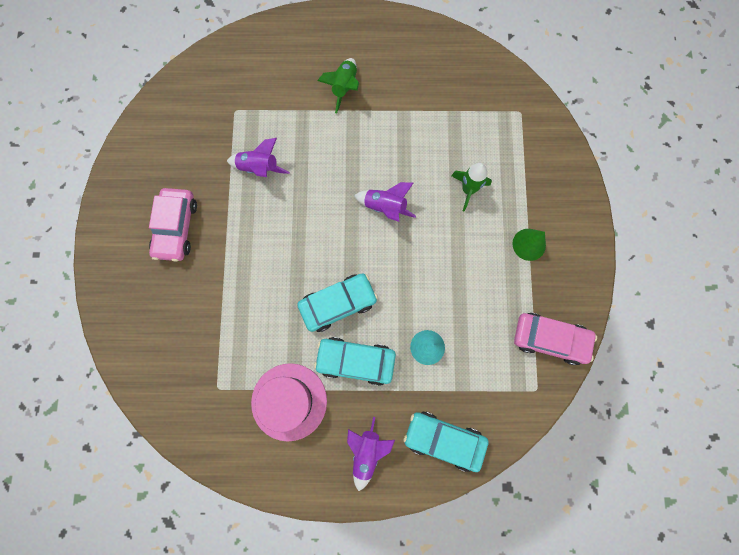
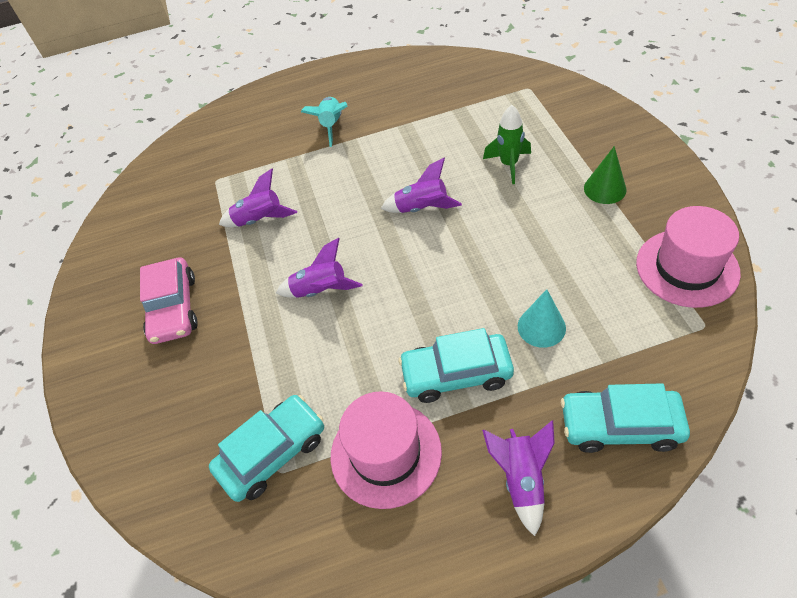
camera: 10 degrees left, 25 degrees down
(286, 255) = (321, 291): none -> purple rocket
(338, 303) = (406, 319): turquoise car -> turquoise car (272, 453)
(344, 88) = (331, 126): green rocket -> turquoise rocket
(550, 339) = (687, 268): pink car -> pink hat

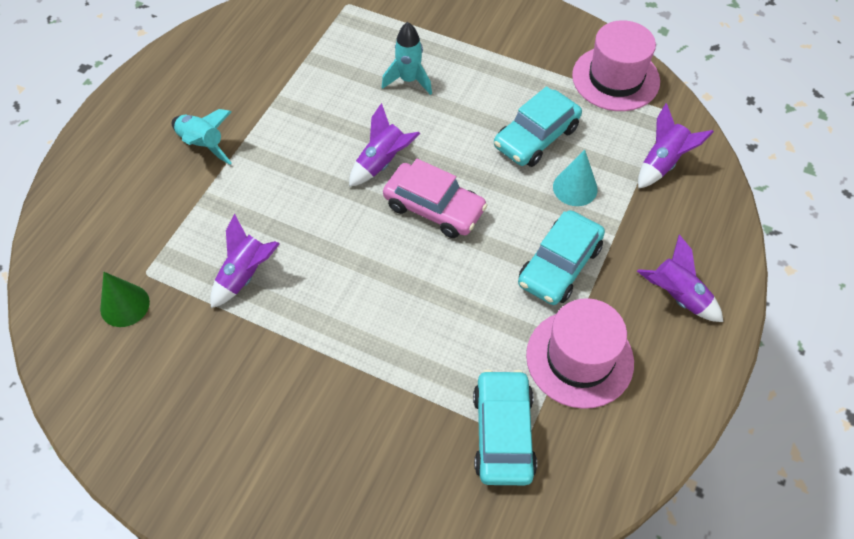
camera: 55 degrees left, 5 degrees up
(173, 308) = (266, 409): pink car -> pink car (434, 208)
(321, 291) = (382, 289): purple rocket -> purple rocket (663, 163)
(509, 165) = (409, 80): green rocket -> turquoise rocket
(605, 189) = (501, 54): green cone -> green cone (125, 305)
(620, 426) = (691, 214): turquoise car -> turquoise car (536, 137)

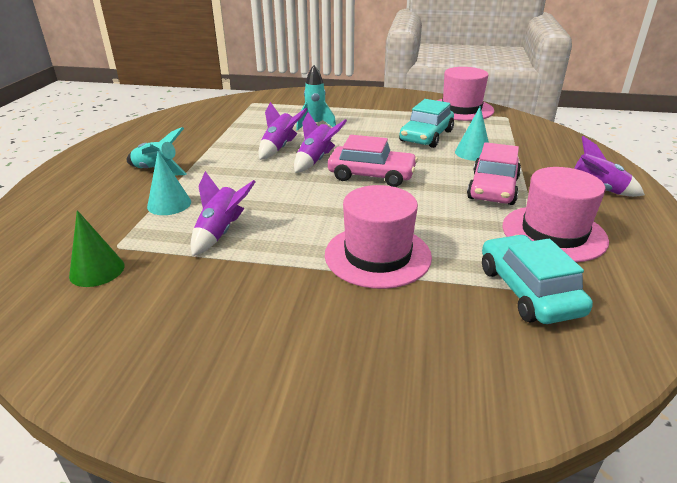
camera: 15 degrees left, 25 degrees down
(205, 213) = (169, 204): none -> turquoise cone
(384, 348) = (377, 255): none -> pink hat
(559, 265) = (493, 188): turquoise car -> pink car
(663, 163) = (524, 135): purple rocket -> purple rocket (279, 148)

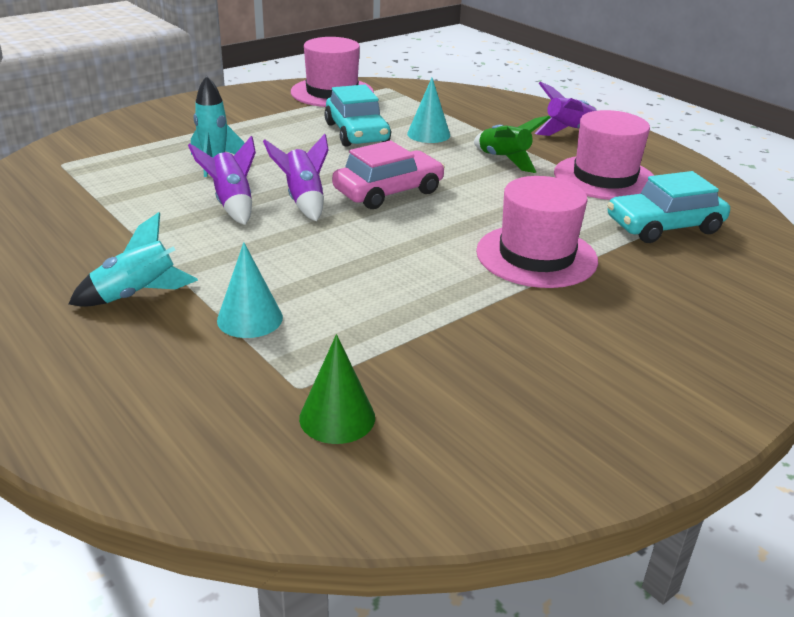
camera: 50 degrees left, 0 degrees up
(221, 232) = (373, 312): purple rocket -> none
(493, 188) = (504, 160): pink car -> green rocket
(528, 290) = (664, 226): turquoise car -> turquoise car turned 45 degrees counterclockwise

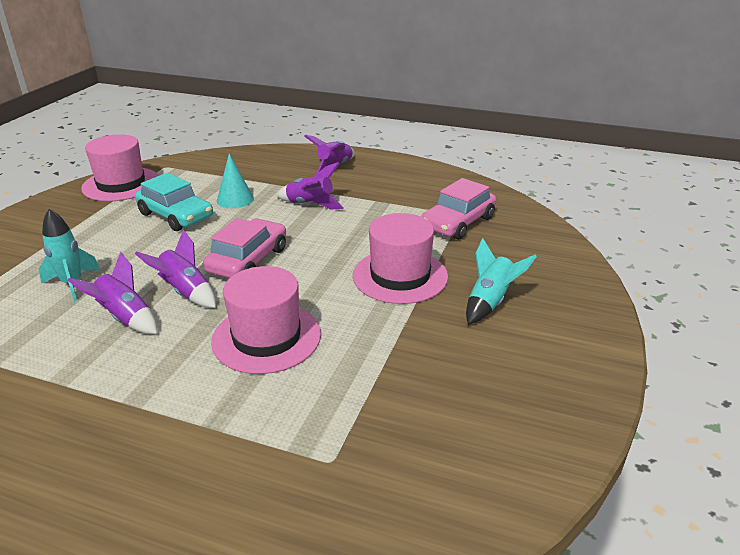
camera: 30 degrees left, 0 degrees up
(137, 295) = (116, 441): turquoise rocket -> turquoise rocket (490, 302)
(250, 319) = (237, 419): turquoise cone -> none
(337, 417) = (382, 472): green cone -> none
(504, 160) = (310, 205): green rocket -> purple rocket
(604, 178) = (390, 197): pink hat -> pink hat (266, 337)
(664, 226) = (458, 222): turquoise car -> pink car

